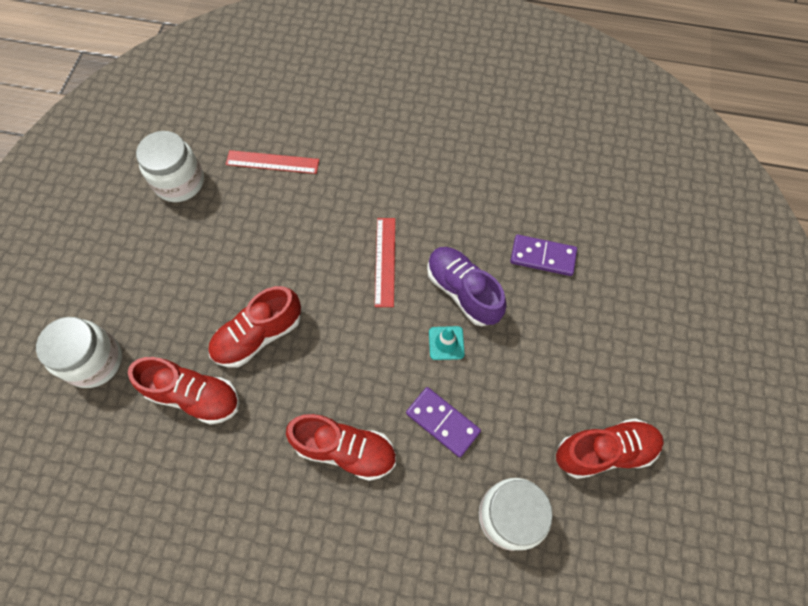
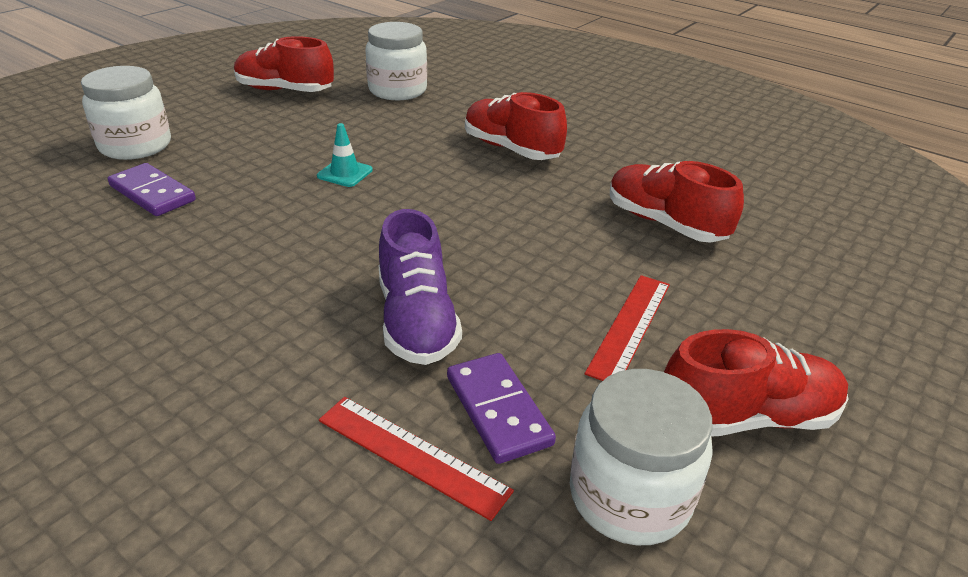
camera: 155 degrees left, 30 degrees down
(94, 361) = (806, 291): white jar -> white jar (135, 146)
(258, 335) = (563, 243): red shoe -> red shoe (747, 417)
(385, 261) = (342, 252): red ruler -> red ruler (630, 326)
(443, 422) = (403, 136): purple domino -> purple domino (498, 410)
(463, 291) = (280, 199): purple shoe -> purple shoe (416, 321)

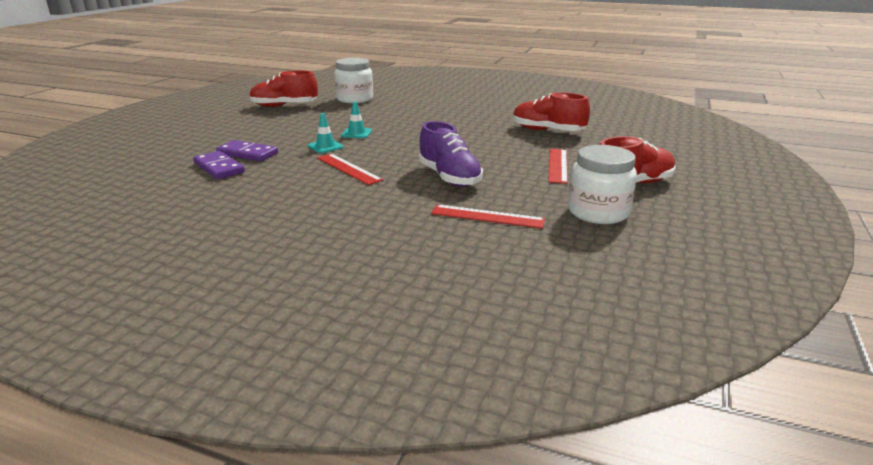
camera: 15 degrees left, 10 degrees down
(135, 146) = (213, 137): white jar -> none
(271, 262) = (348, 169): none -> red ruler
(275, 198) = (325, 146): none -> turquoise traffic cone
(498, 410) = (516, 198): purple domino -> purple domino (219, 168)
(511, 149) = (443, 114): red shoe -> none

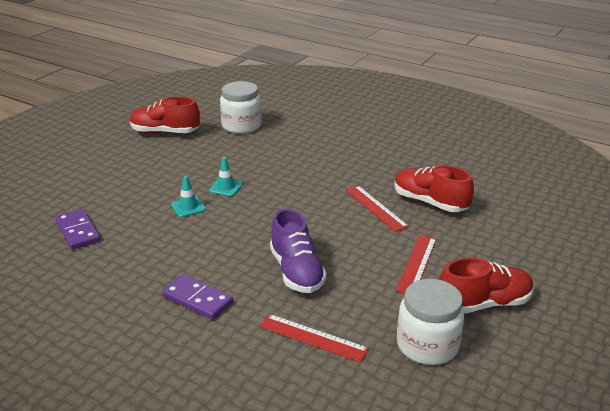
camera: 10 degrees right, 5 degrees up
(247, 154) = (109, 211): purple domino -> purple domino (197, 299)
(348, 169) = (201, 246): red ruler -> red ruler (375, 208)

